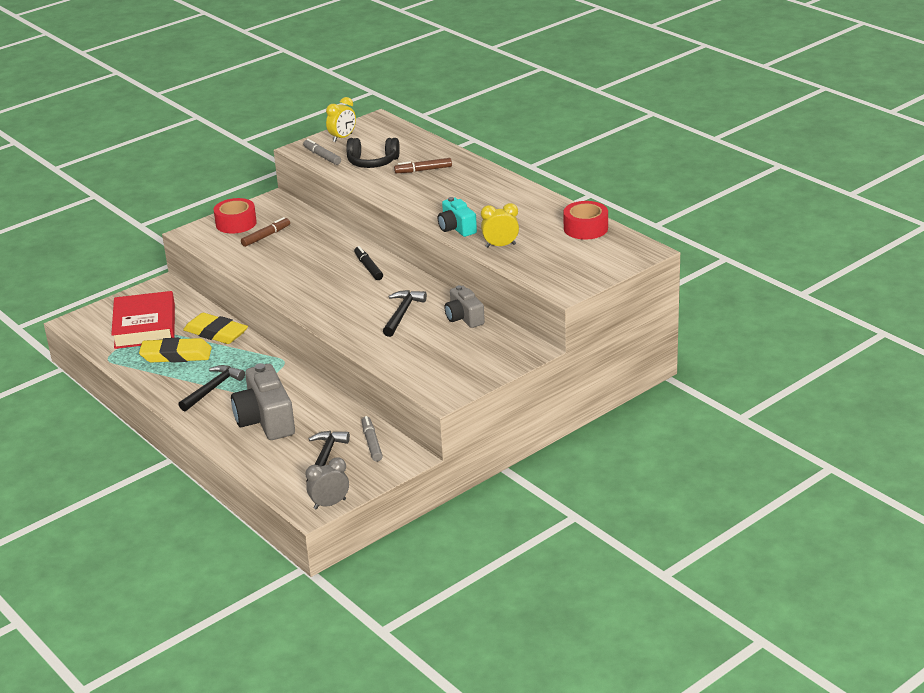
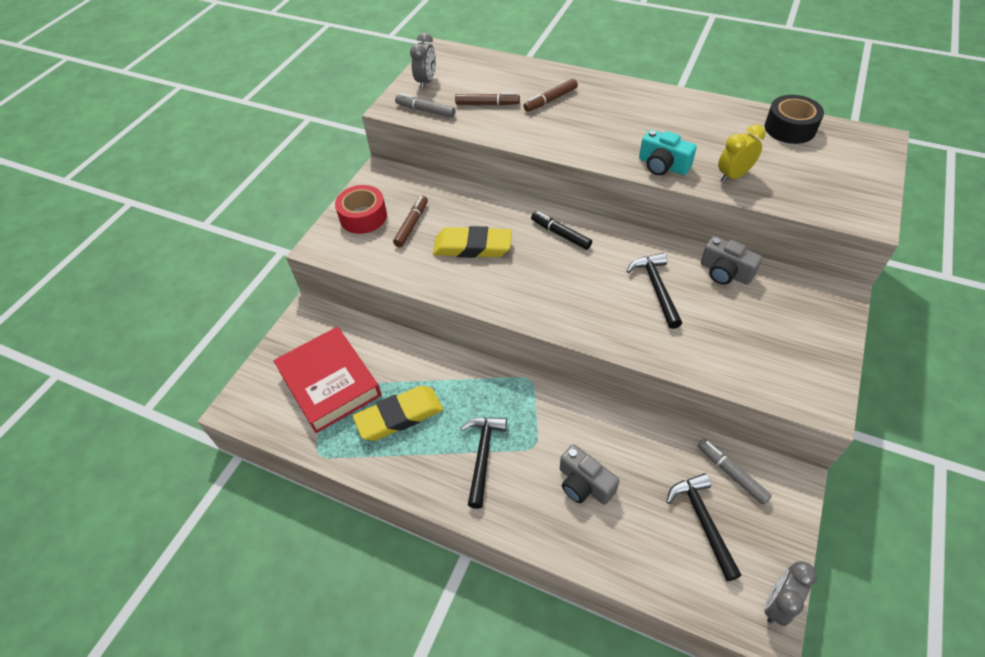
camera: 25 degrees left, 20 degrees up
(216, 333) = (421, 364): yellow eraser -> yellow eraser (472, 247)
(266, 420) = (584, 484): grey camera -> grey camera, size x0.60
(342, 138) = (426, 82): yellow clock -> grey clock
(372, 162) = (487, 104): black headphones -> brown marker
(585, 228) = (790, 128): red tape -> black tape

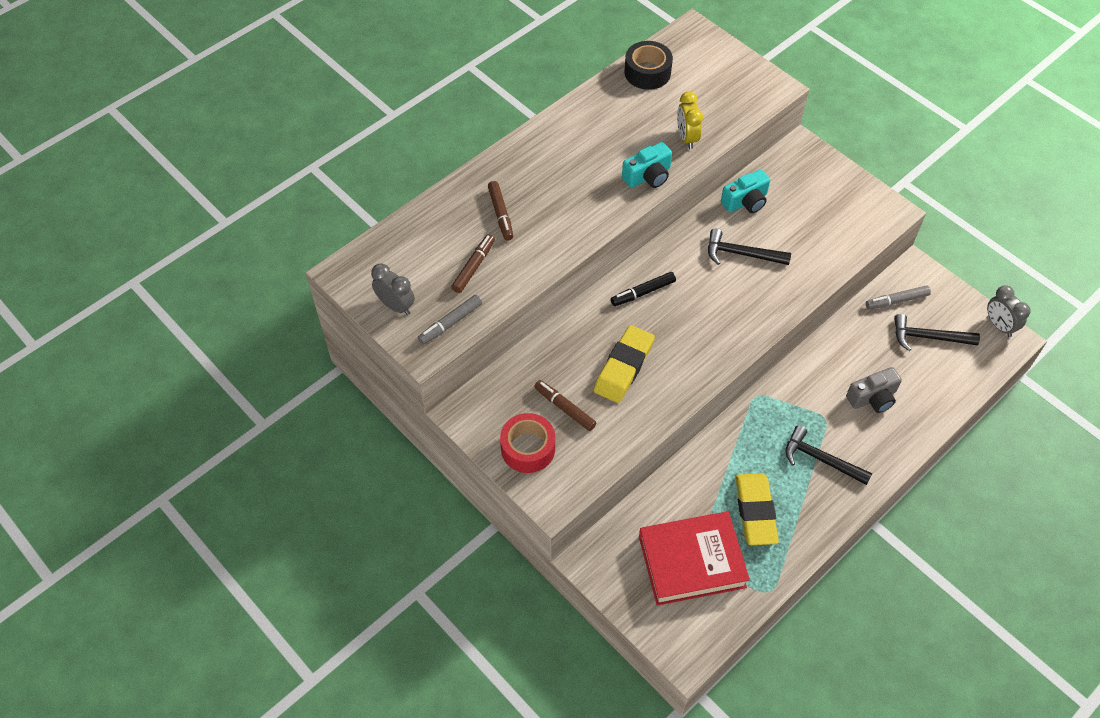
camera: 70 degrees left, 5 degrees up
(725, 272) = (745, 201): grey camera -> turquoise camera

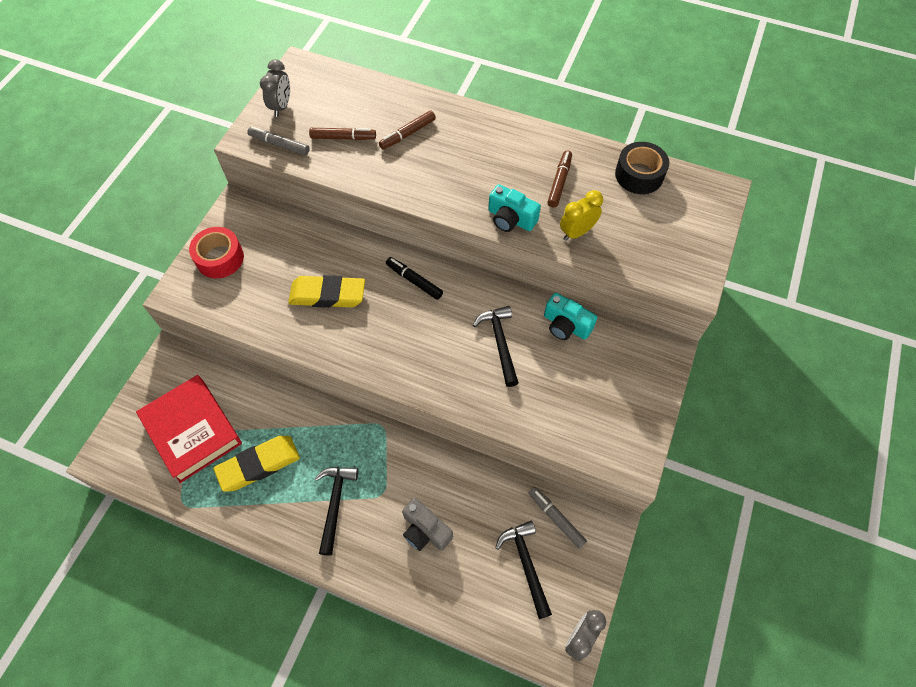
camera: 65 degrees right, 5 degrees up
(564, 408) = (268, 268): brown marker -> brown marker (559, 182)

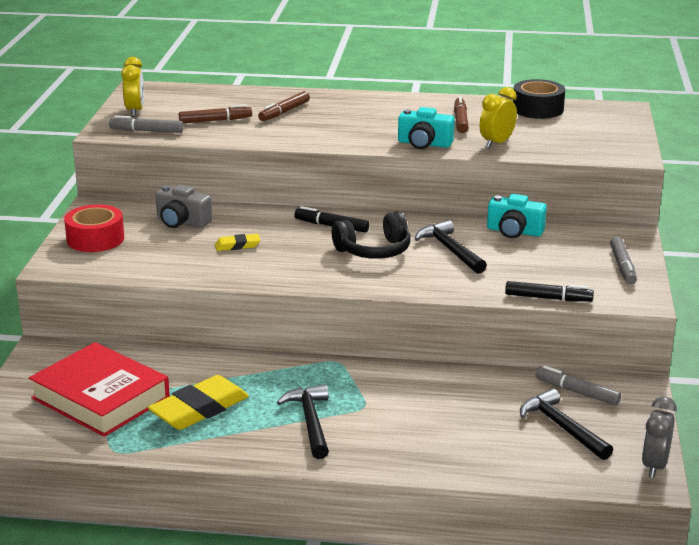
camera: 15 degrees left, 35 degrees down
(281, 106) = (135, 111): grey clock -> yellow clock
(327, 295) = (237, 245): yellow eraser -> yellow eraser, size x0.50
(425, 530) = (430, 423): grey camera -> grey camera (182, 222)
(436, 329) = (374, 250): none -> black headphones
(555, 441) = (548, 298): none -> black marker
(639, 405) = (622, 266): none -> grey marker

